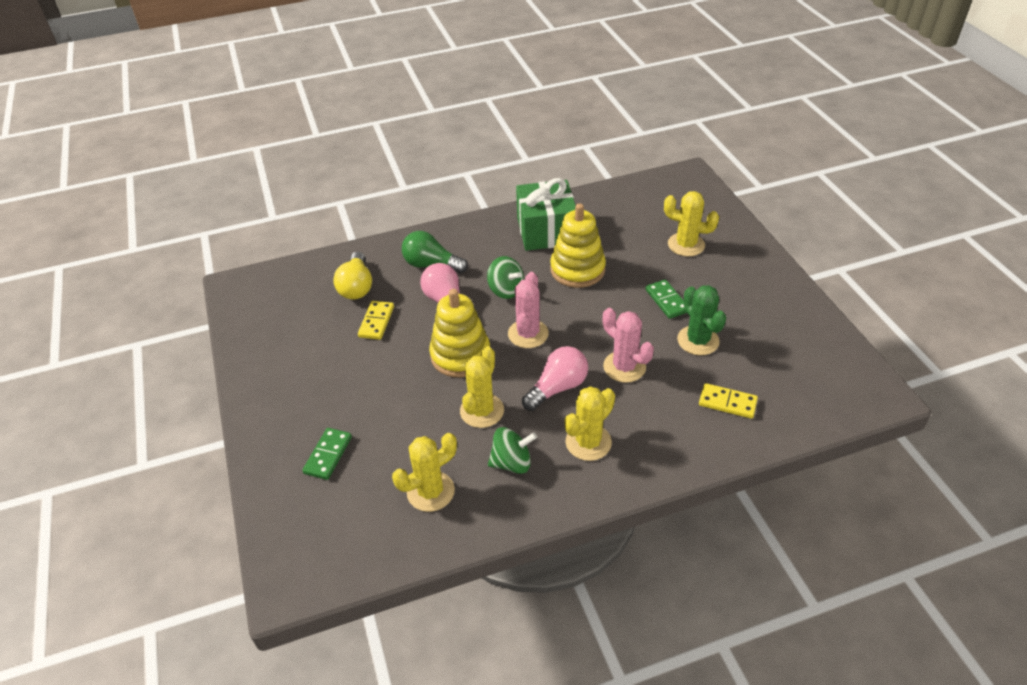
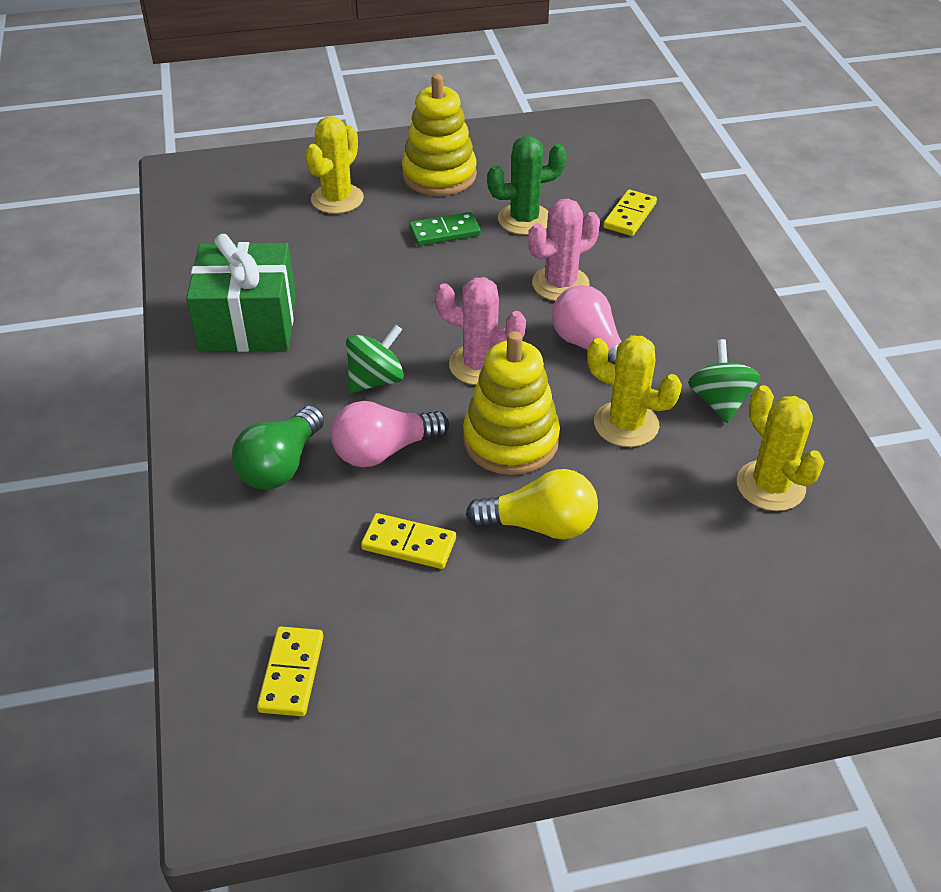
camera: 85 degrees left, 0 degrees up
(295, 293) = (291, 673): none -> yellow domino
(328, 455) = (705, 607): green domino -> none
(356, 286) = (304, 573): yellow light bulb -> yellow light bulb (540, 525)
(577, 269) = (353, 301): yellow stacking toy -> yellow stacking toy (439, 175)
(588, 442) = (686, 330): yellow cactus -> none

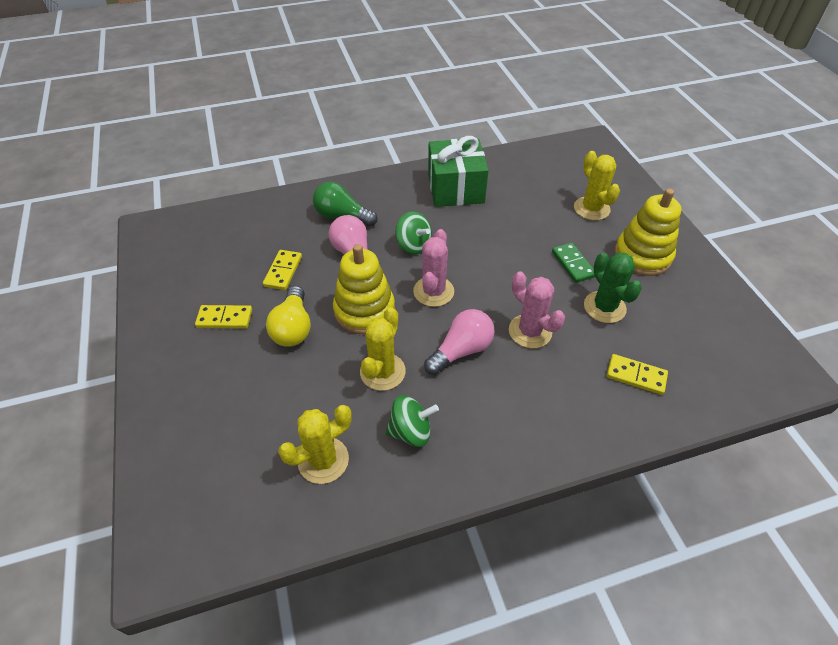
camera: 85 degrees right, 5 degrees up
(291, 673) = (206, 238): yellow domino -> yellow domino (225, 318)
(337, 199) = (591, 208): yellow cactus -> yellow cactus turned 45 degrees clockwise

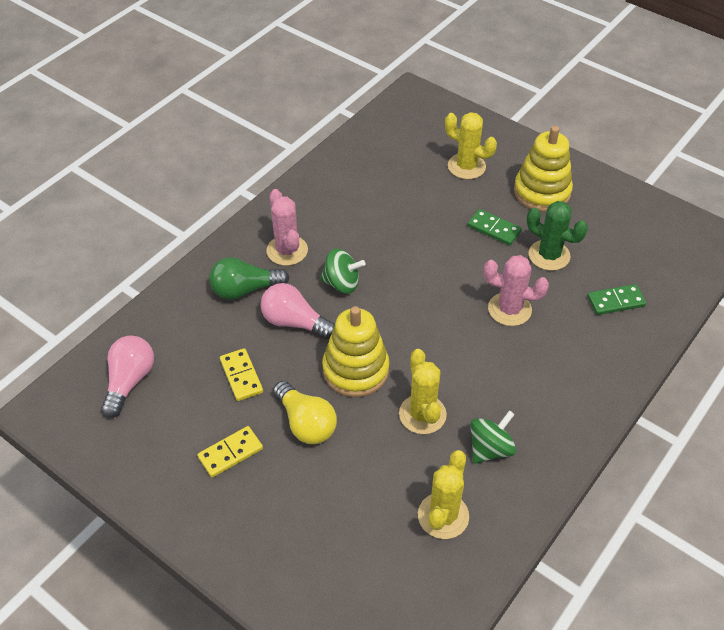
camera: 35 degrees left, 0 degrees up
(433, 291) = (400, 318): pink cactus -> pink cactus (287, 250)
(455, 188) = (329, 205): green gift -> none
(461, 350) = (470, 358): pink light bulb -> pink light bulb (129, 381)
(636, 376) = (615, 301): yellow domino -> green domino

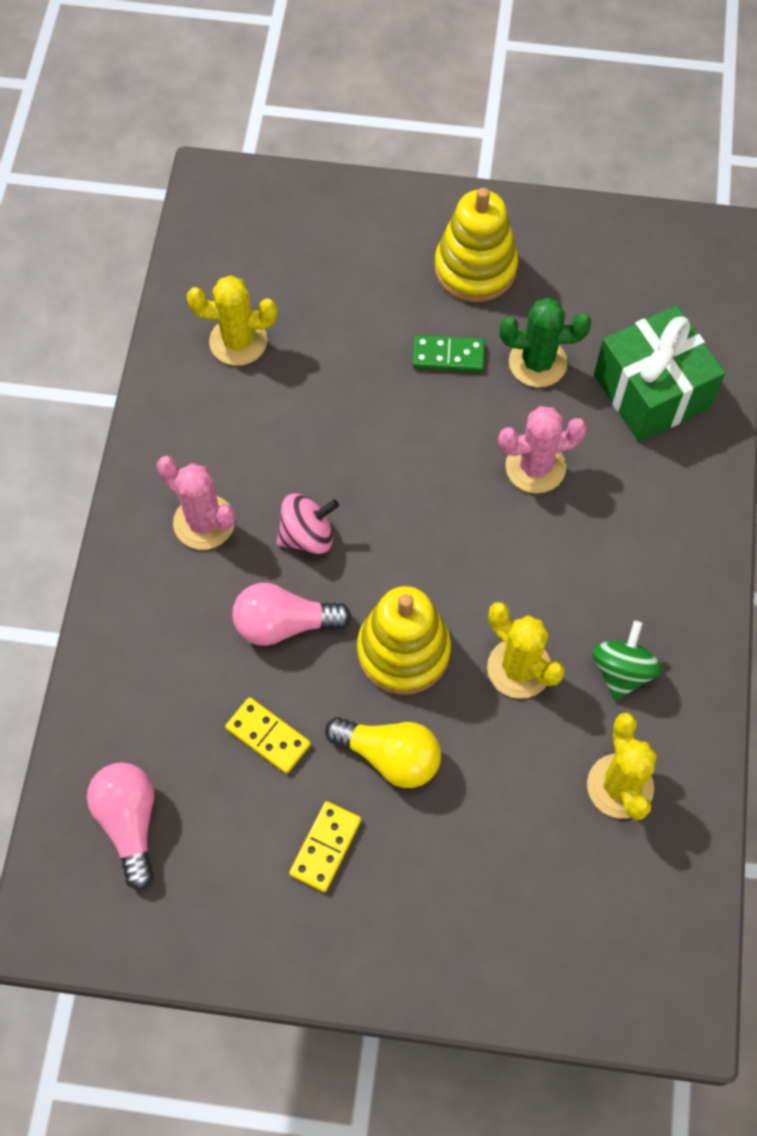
camera: 30 degrees left, 15 degrees up
(245, 290) = (188, 610): green light bulb -> none
(342, 283) = (307, 535): green spinning top -> pink spinning top
(466, 166) = (356, 273): yellow cactus -> yellow cactus (238, 341)
(615, 301) = (651, 391): green domino -> green gift

